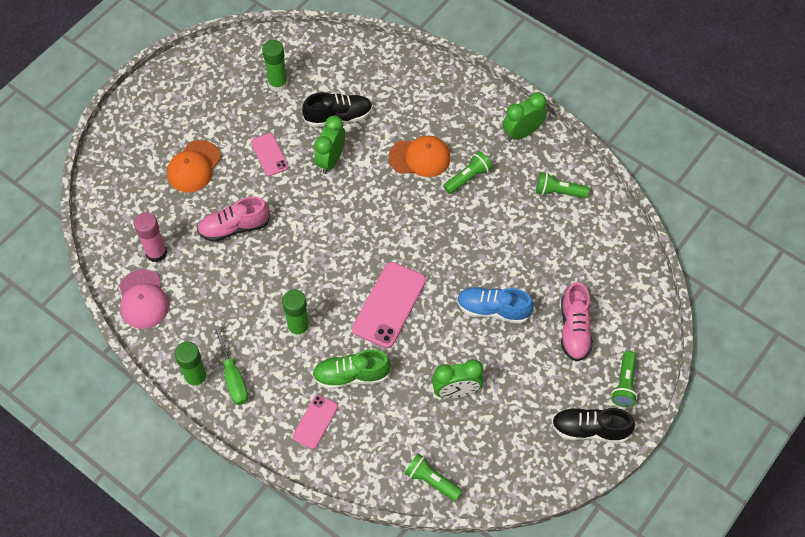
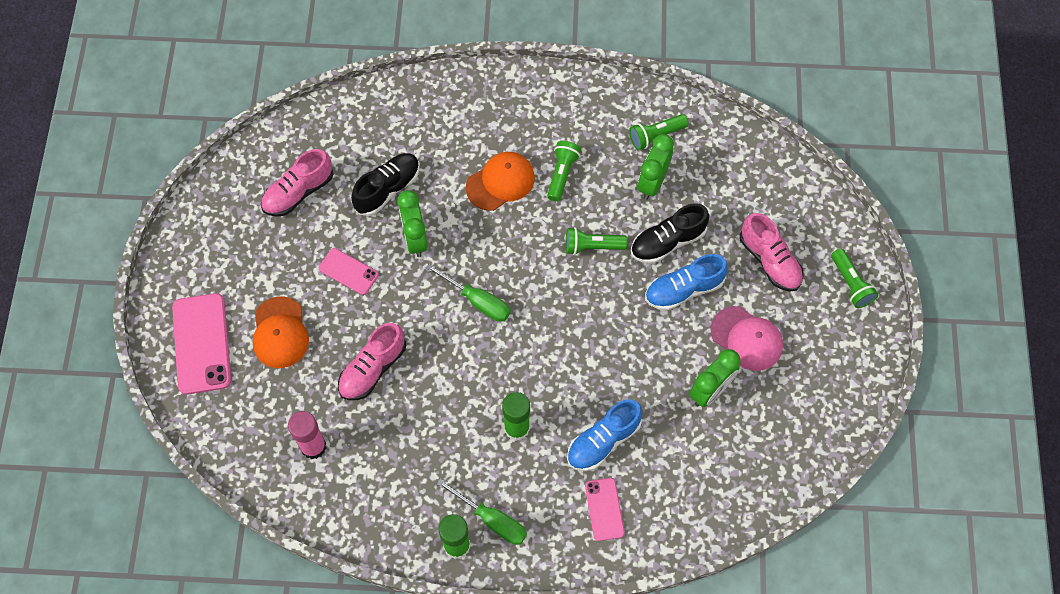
camera: 35 degrees left, 5 degrees up
(143, 299) = (338, 503): pink cap -> pink cap (746, 338)
(278, 84) = (298, 192): green glue stick -> pink shoe
(340, 227) = (478, 301): none -> green screwdriver
(351, 375) = (603, 441): green shoe -> blue shoe
(389, 305) = (584, 348): pink phone -> pink phone (202, 343)
(431, 481) = (753, 490): green flashlight -> green flashlight (592, 246)
(522, 133) = (578, 97): green clock -> green clock (652, 183)
(590, 429) = (853, 346): black shoe -> black shoe (667, 242)

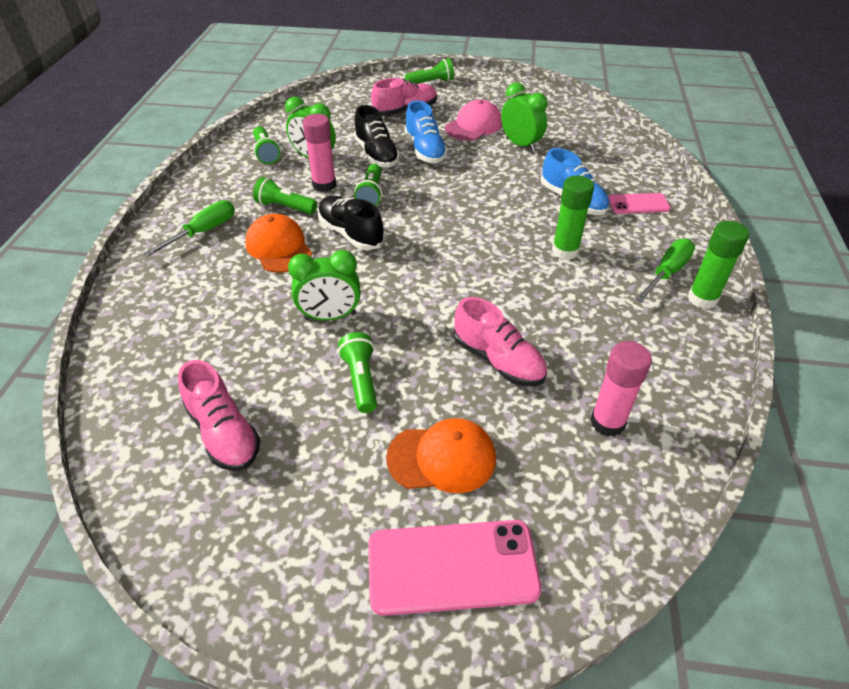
camera: 85 degrees left, 20 degrees down
(348, 271) = (361, 380): pink phone -> green flashlight
(387, 189) = (254, 338): black shoe -> black shoe (351, 234)
(478, 301) = (419, 270): green screwdriver -> green screwdriver (203, 232)
(603, 201) = (324, 185): none -> pink glue stick

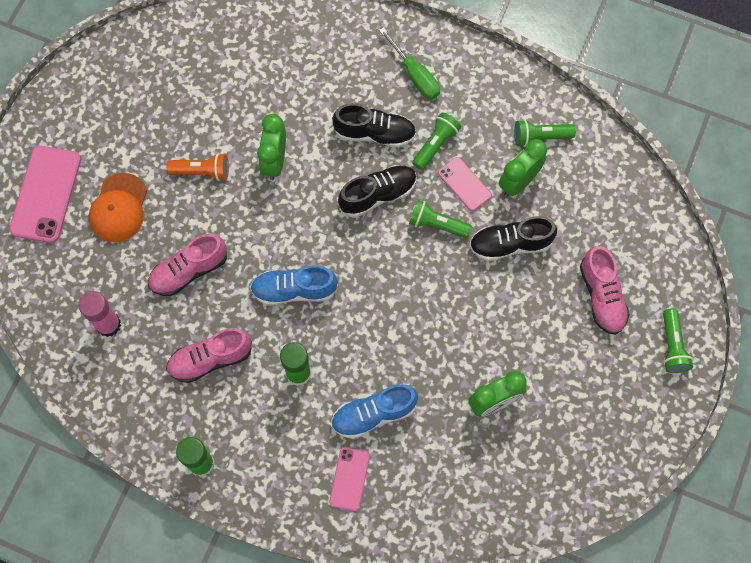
camera: 105 degrees right, 25 degrees up
(223, 432) = (185, 81): pink shoe -> pink shoe (210, 359)
(279, 247) = (374, 133): orange cap -> black shoe
(324, 185) = (464, 184): pink glue stick -> pink phone
(361, 380) = (202, 171): green flashlight -> orange flashlight
(425, 150) = (507, 296): blue shoe -> blue shoe (294, 290)
(474, 126) = (549, 364): pink cap -> none
(667, 272) = (242, 451): green screwdriver -> none

